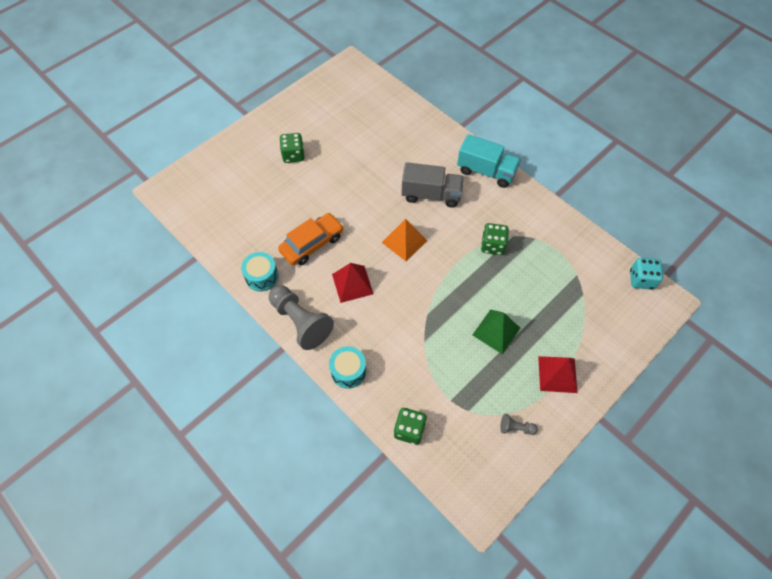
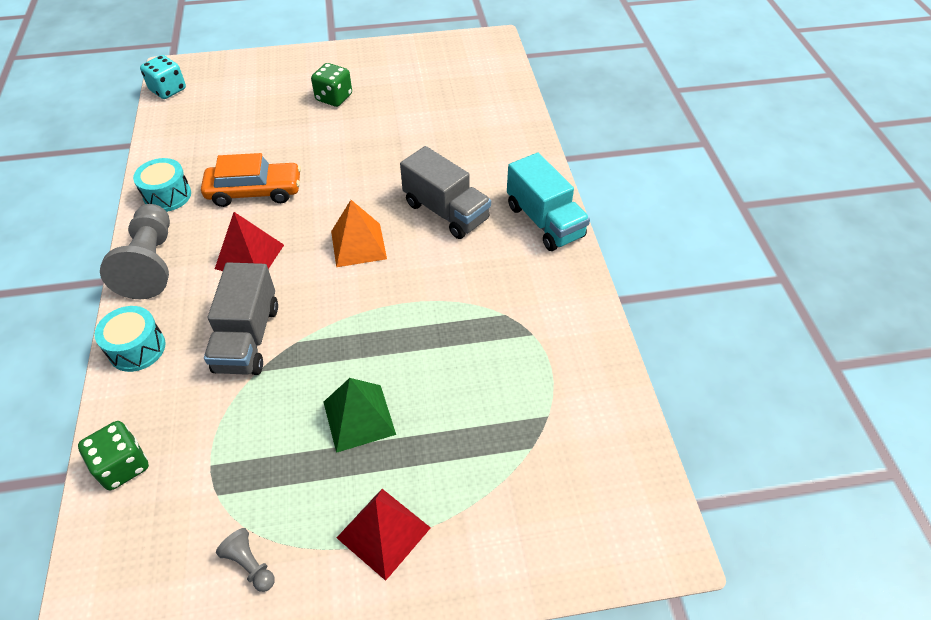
camera: 35 degrees right, 10 degrees down
(400, 328) = (247, 338): none -> grey truck
(492, 245) = (464, 310): green dice -> none
(641, 279) = (646, 484): turquoise dice -> turquoise dice (168, 90)

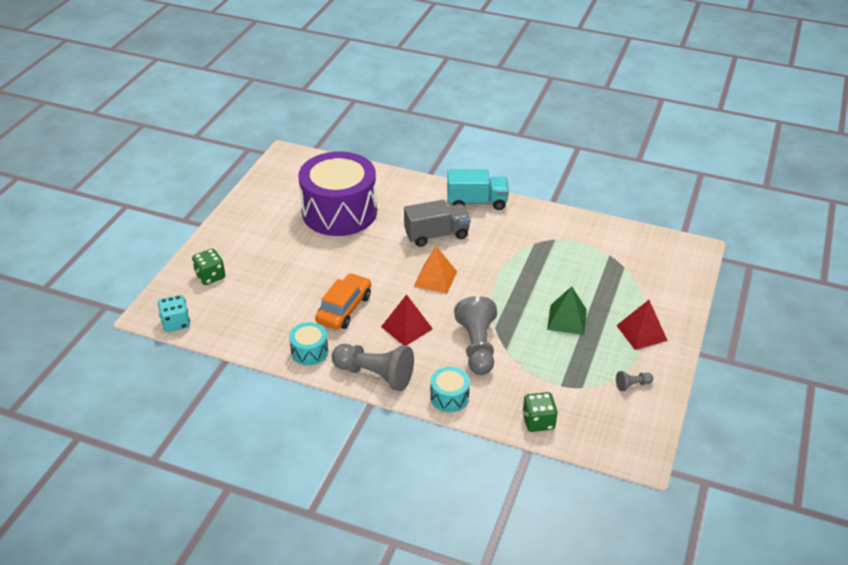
camera: 60 degrees left, 10 degrees down
(247, 338) = (477, 346): grey truck -> grey pawn
(334, 98) = (276, 243): green dice -> green dice (210, 276)
(424, 118) = (339, 212): none -> purple drum

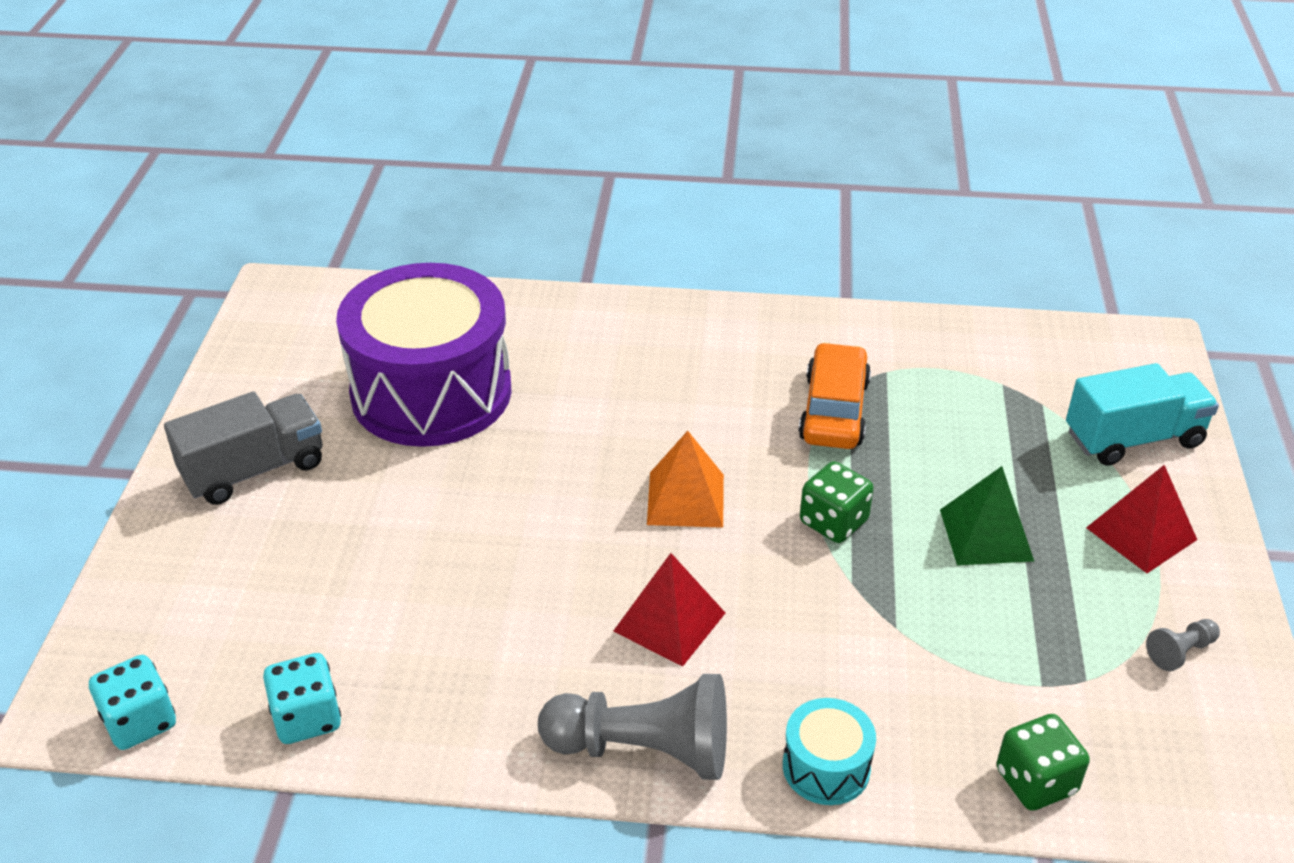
camera: 15 degrees left, 0 degrees up
(210, 276) = (190, 590): green dice -> green dice (833, 522)
(242, 335) = (307, 718): none -> turquoise dice
(309, 351) = (477, 725): turquoise drum -> none
(344, 309) = (518, 606): orange car -> orange car (834, 410)
(436, 235) = (651, 405): grey truck -> grey truck (254, 470)
(476, 202) = (703, 323): turquoise truck -> turquoise truck (1133, 438)
(477, 346) = (834, 634): grey pawn -> none

